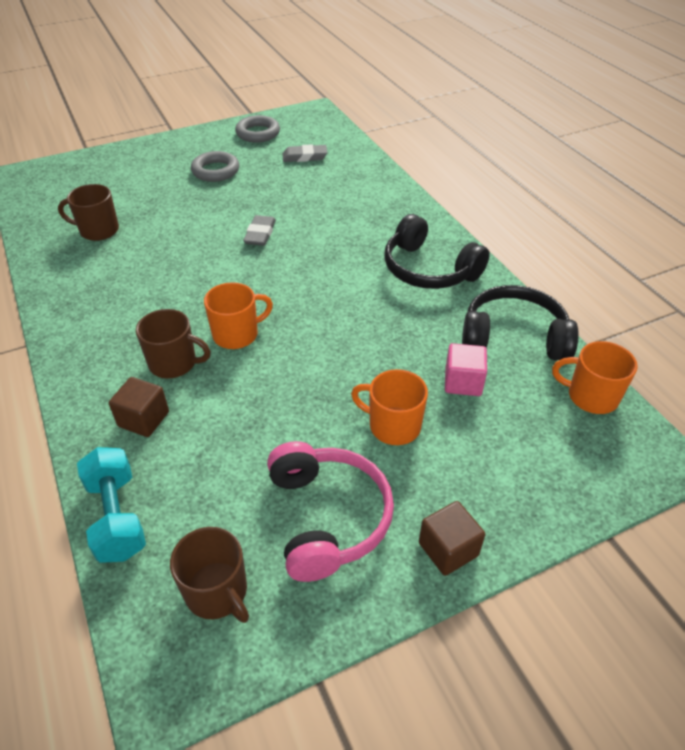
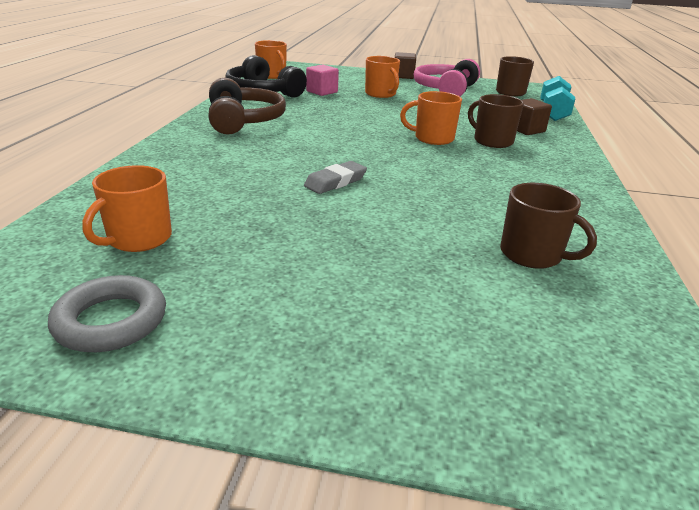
camera: 145 degrees left, 15 degrees down
(215, 171) = (289, 274): grey ring -> none
(304, 157) = (138, 239): grey eraser -> orange mug
(429, 269) = (243, 121): black headphones -> brown headphones

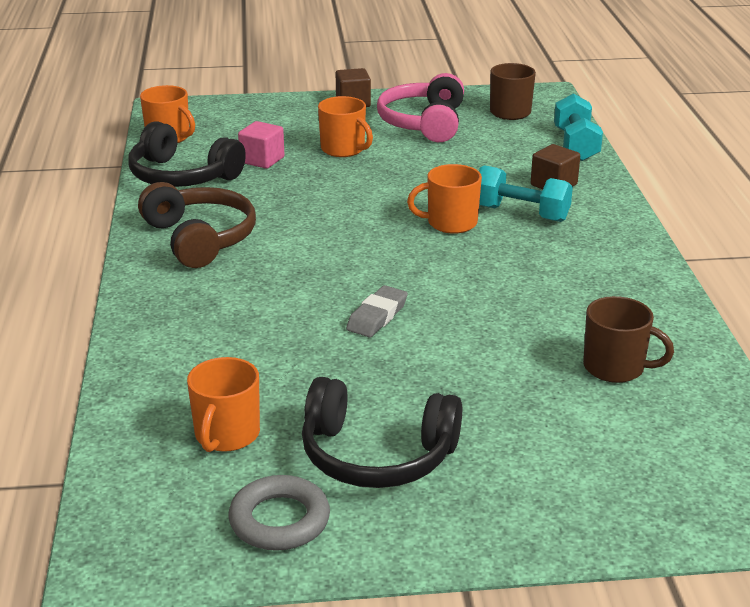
camera: 15 degrees left, 0 degrees up
(254, 282) = (377, 455): none -> black headphones
(492, 141) = (521, 213): brown mug -> turquoise dumbbell

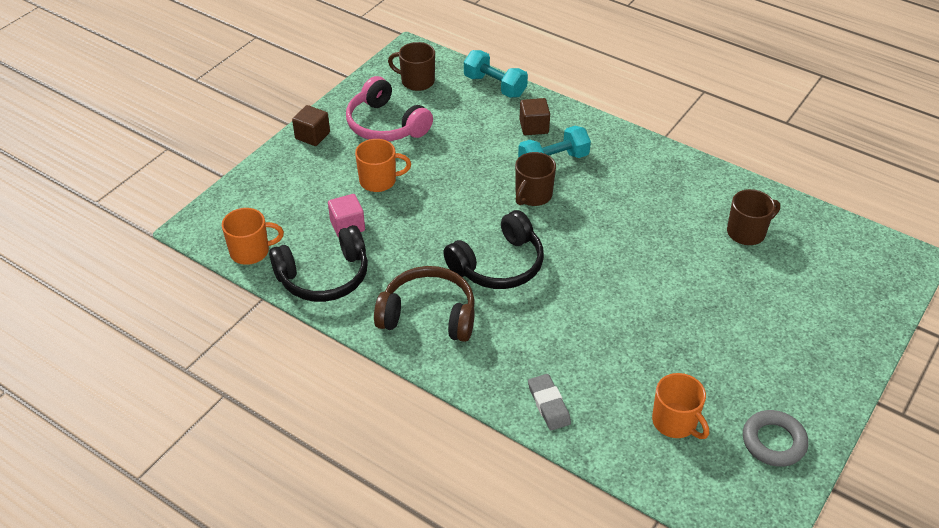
camera: 50 degrees left, 15 degrees up
(377, 316) = (609, 289): grey eraser -> grey eraser (549, 404)
(377, 455) = (747, 370): black headphones -> black headphones (498, 265)
(450, 223) = (533, 195): orange mug -> brown mug

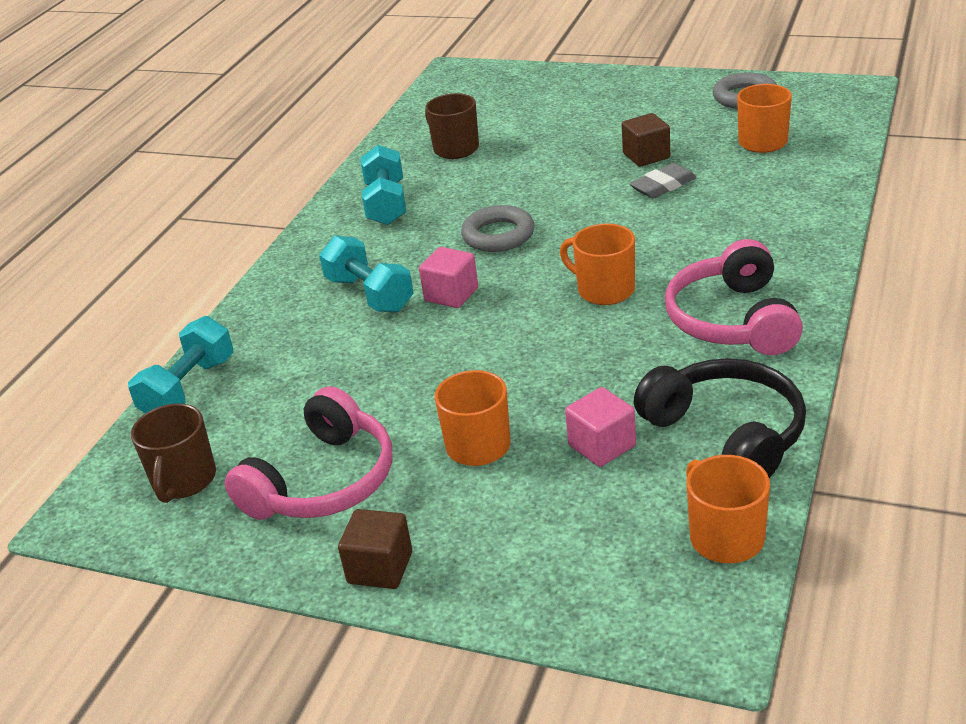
camera: 100 degrees left, 10 degrees down
(428, 315) = (733, 320): brown headphones -> pink headphones
(498, 265) = (604, 290): black headphones -> orange mug
(533, 195) = (451, 294): brown mug -> pink cube
(534, 127) = (292, 327): brown cube -> brown cube (646, 156)
(549, 404) = (804, 209): grey eraser -> grey eraser (663, 185)
(597, 230) = (498, 235): none -> grey ring
(671, 184) = (386, 204): none -> turquoise dumbbell

